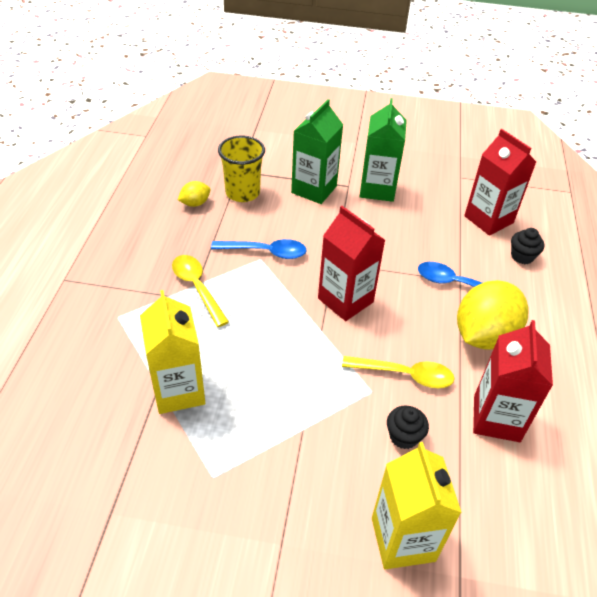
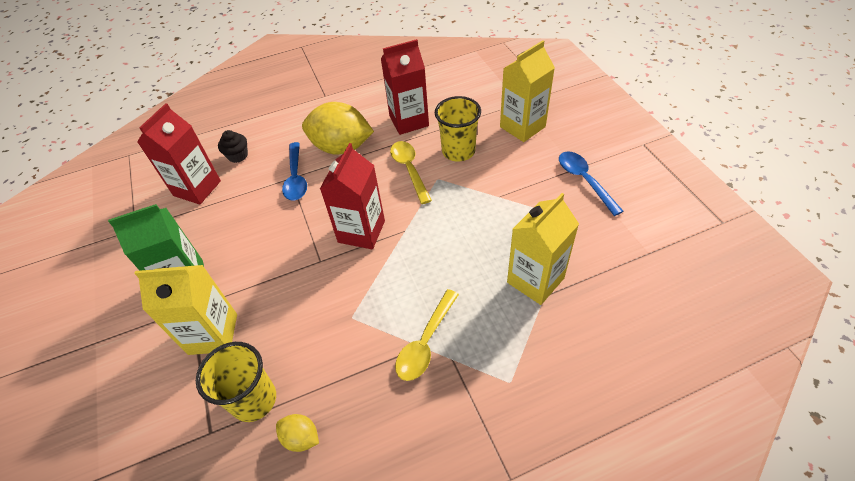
camera: 115 degrees left, 5 degrees up
(265, 252) = (340, 318): blue spoon -> blue spoon (584, 181)
(314, 189) = (213, 334): green carton -> yellow carton
(404, 436) = (458, 151): black cupcake -> yellow cup

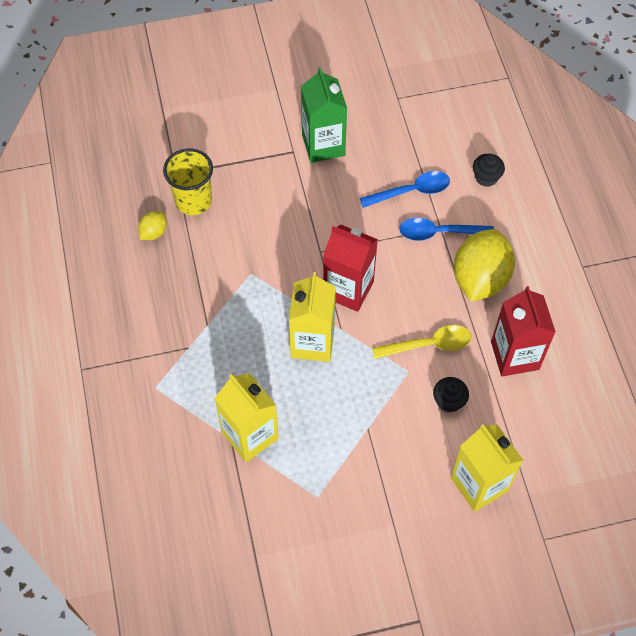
camera: 95 degrees right, 10 degrees up
(197, 188) = (442, 144): red carton -> none
(213, 334) = (262, 169): yellow carton -> yellow carton (312, 342)
(425, 342) = (210, 329): yellow spoon -> none
(458, 151) = (449, 401): yellow cup -> black cupcake
(584, 181) = (371, 527): blue spoon -> blue spoon (411, 191)

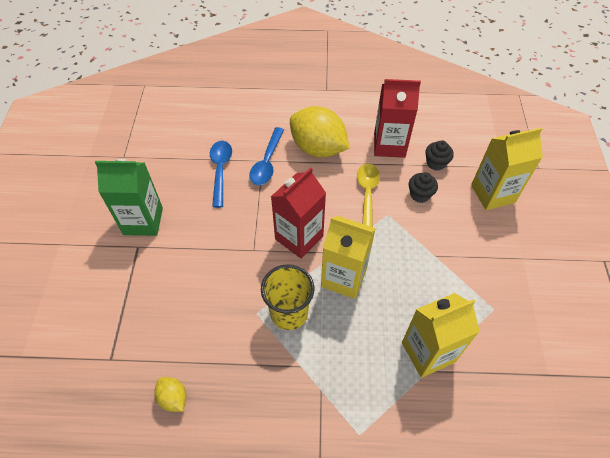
camera: 75 degrees left, 5 degrees down
(193, 201) = (152, 348): yellow cup -> yellow cup (289, 313)
(486, 177) = (229, 121): black cupcake -> black cupcake (436, 163)

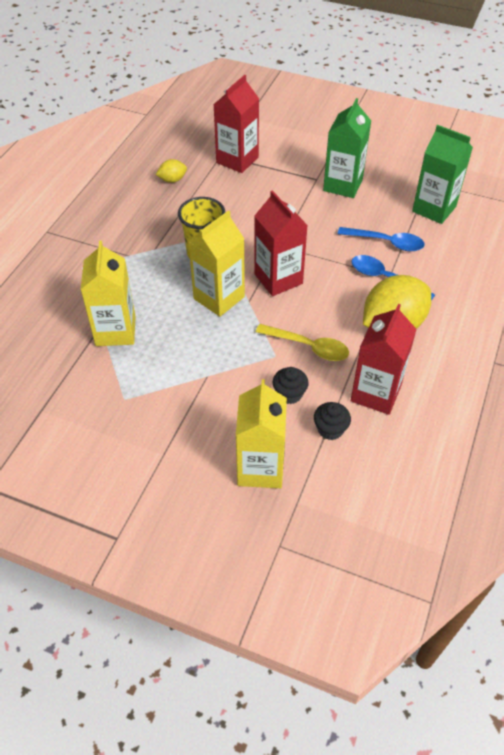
camera: 110 degrees right, 5 degrees down
(117, 336) = (237, 160): none -> red carton
(163, 146) = (434, 209): none -> green carton

